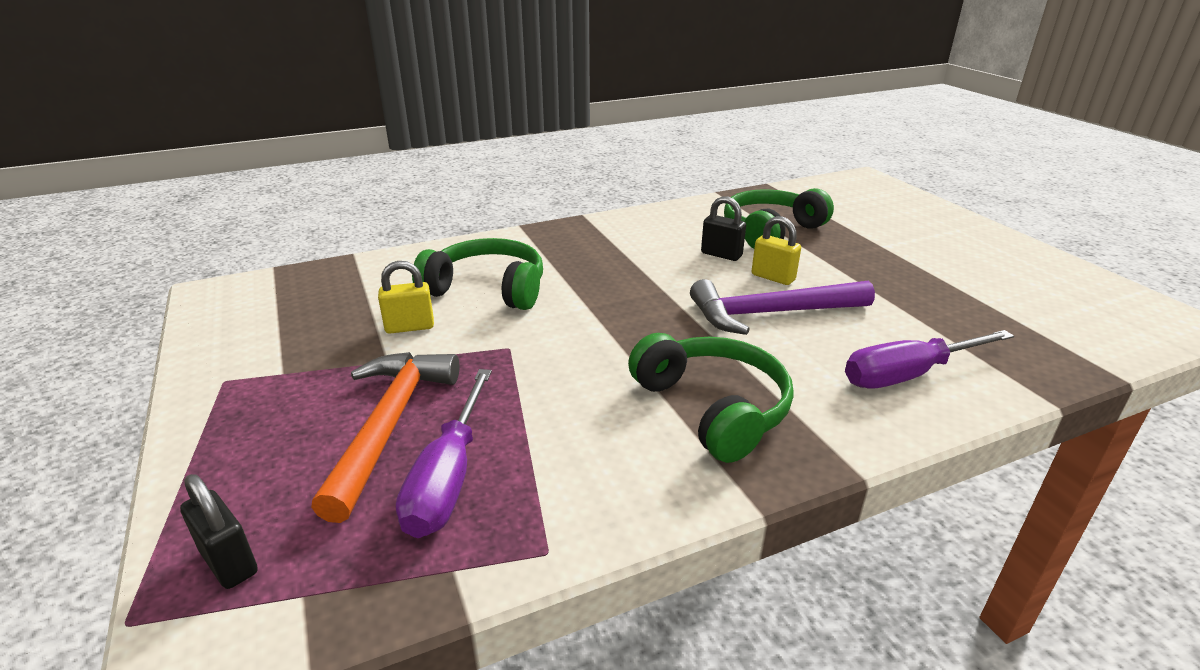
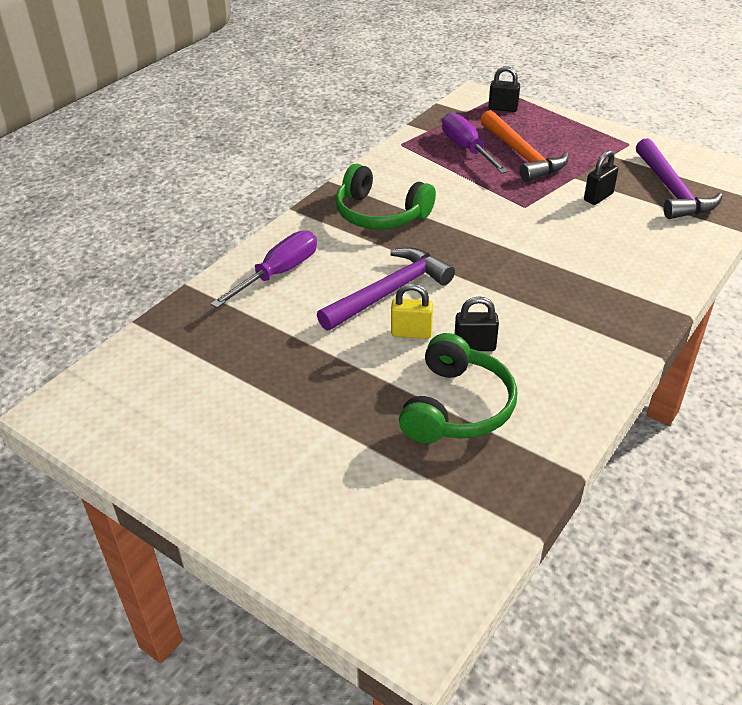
camera: 150 degrees right, 10 degrees up
(323, 306) = (671, 190): none -> purple hammer
(410, 327) = (598, 197): yellow padlock -> black padlock
(487, 289) = (600, 238): green headphones -> none

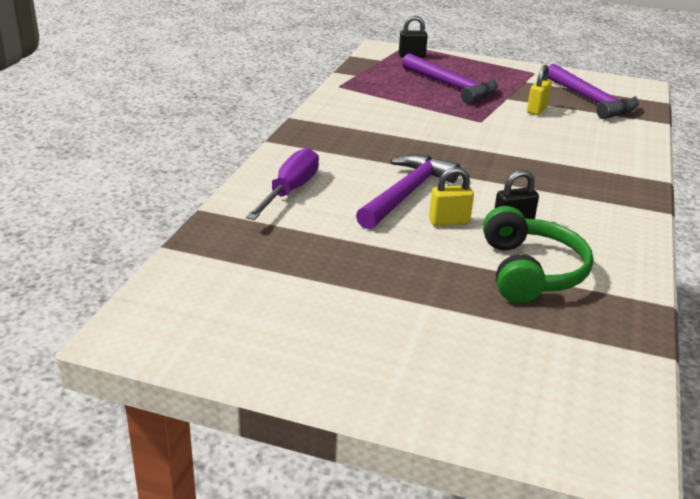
camera: 20 degrees left, 10 degrees down
(380, 214) = (356, 137): green headphones -> none
(467, 149) = (401, 85): purple screwdriver -> none
(522, 155) = (452, 86): orange hammer -> purple hammer
(598, 197) = (537, 110): black padlock -> yellow padlock

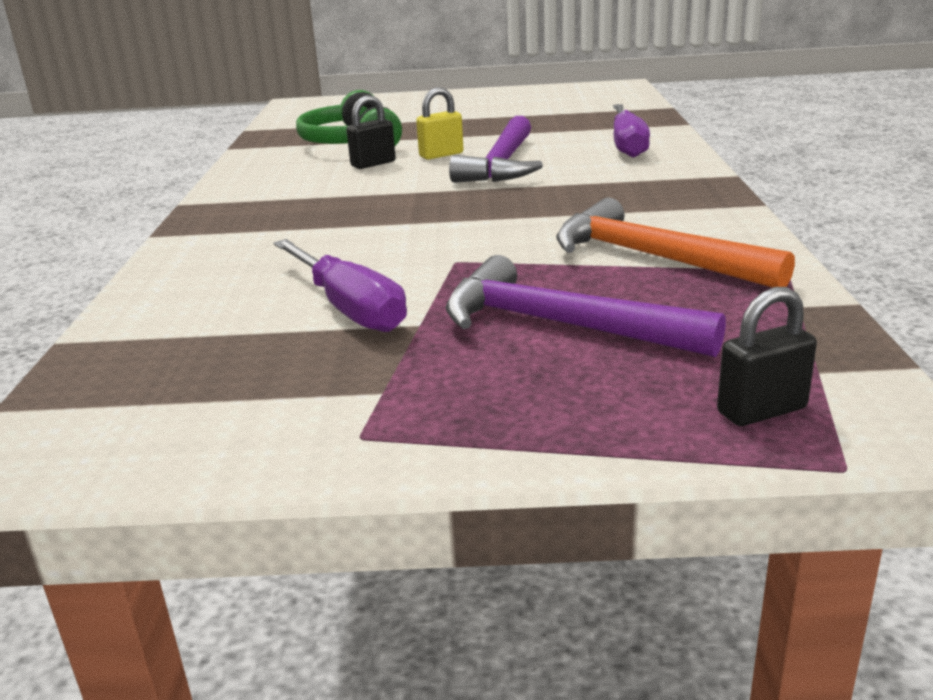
camera: 165 degrees right, 5 degrees down
(386, 102) = (653, 258): none -> orange hammer
(537, 110) = (349, 308): yellow padlock -> purple screwdriver
(591, 100) = (213, 364): purple hammer -> none

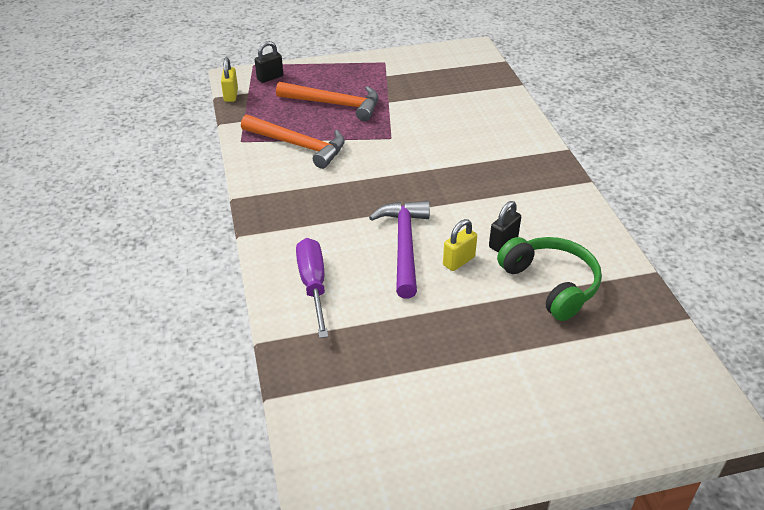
camera: 165 degrees right, 15 degrees up
(349, 308) = (421, 107): purple screwdriver -> none
(560, 325) = (335, 104): purple hammer -> orange hammer
(869, 365) = (231, 95): none -> yellow padlock

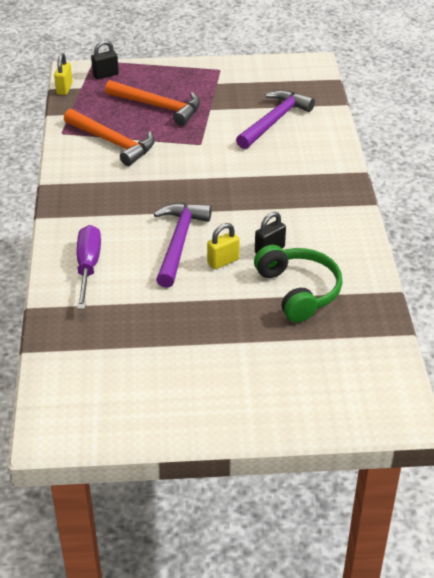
camera: 10 degrees right, 0 degrees up
(457, 107) = (274, 121): none -> purple hammer

